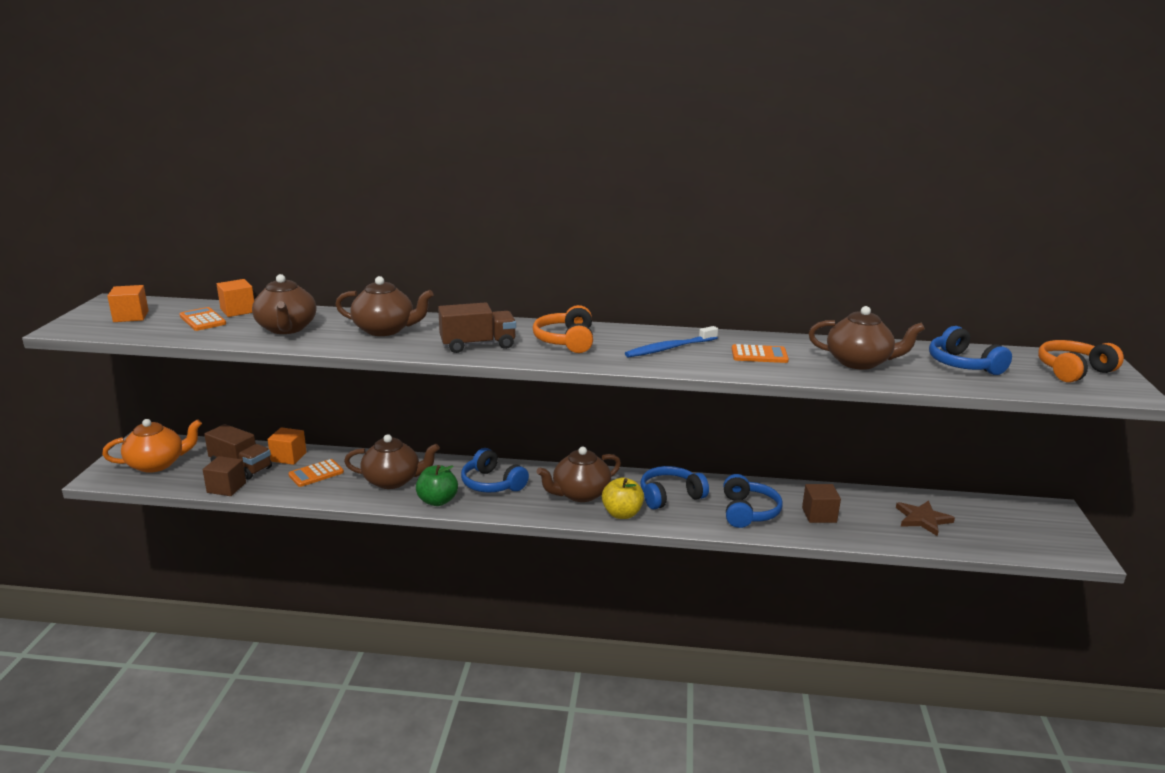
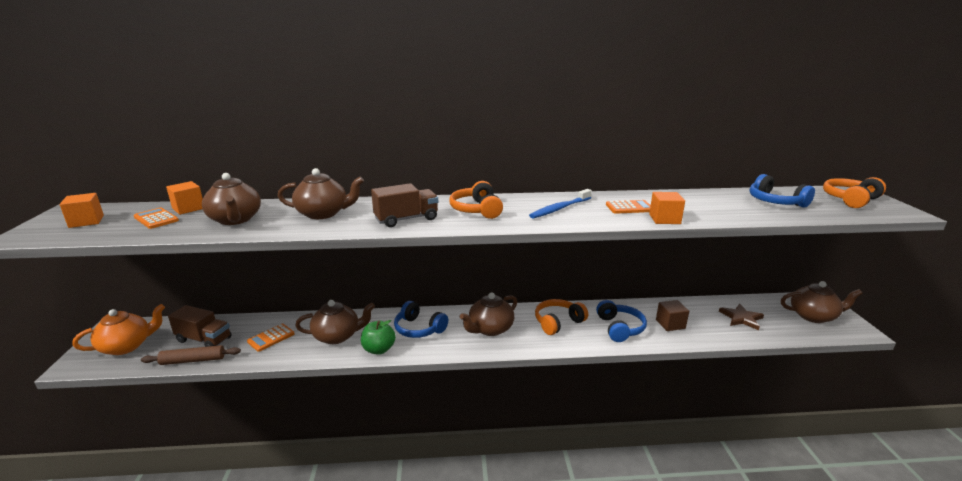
camera: 10 degrees left, 0 degrees up
(226, 487) = (193, 360): brown cube -> brown rolling pin
(288, 457) = (245, 326): orange cube -> orange cube (664, 219)
(622, 514) = (528, 342): yellow apple -> none
(670, 496) = (558, 322): blue headphones -> orange headphones
(859, 362) = (704, 207): brown teapot -> brown teapot (813, 316)

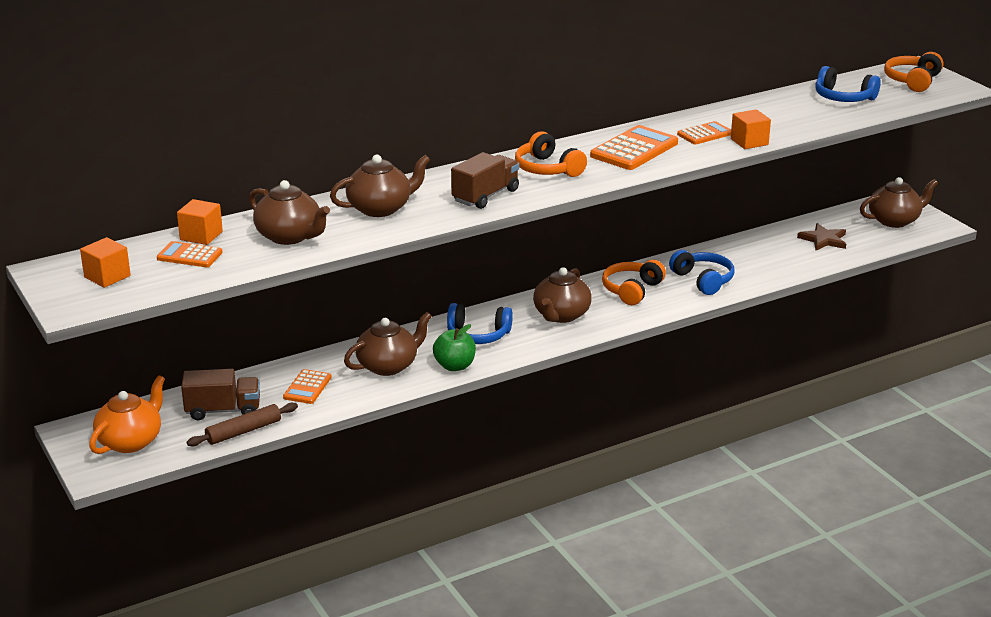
camera: 25 degrees left, 5 degrees up
(559, 208) = (634, 149): blue toothbrush -> orange calculator
(670, 324) = (754, 263): brown cube -> none

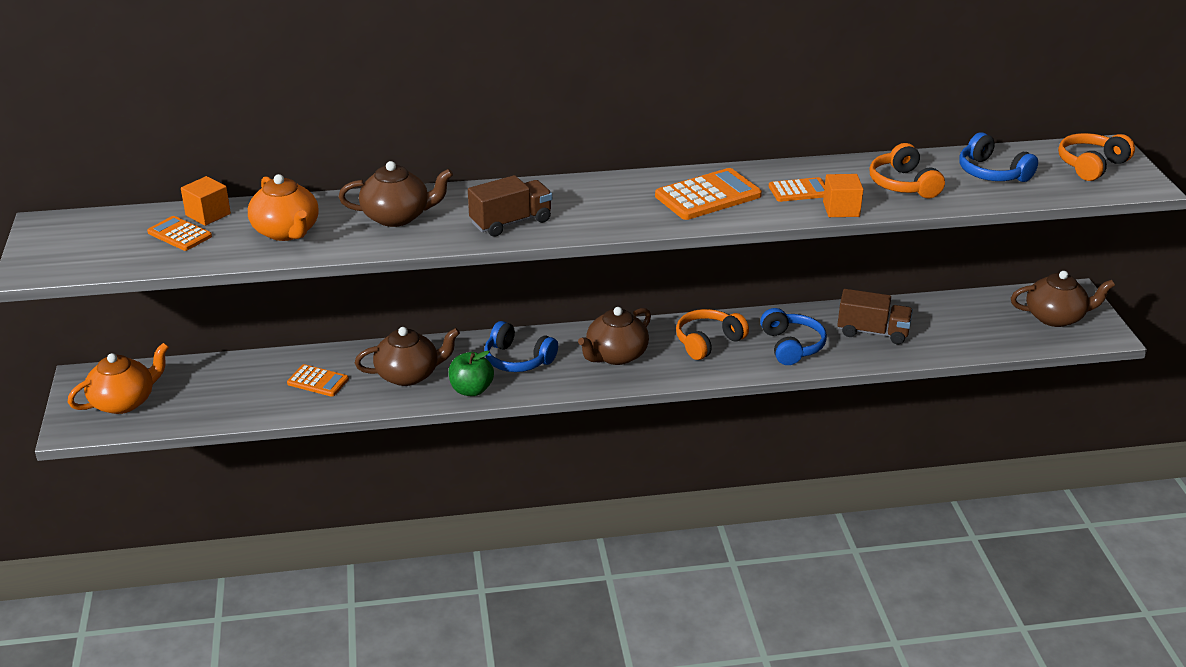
camera: 20 degrees right, 5 degrees up
(107, 276) = (90, 242): orange cube -> none
(223, 410) = (226, 388): brown truck -> brown truck (872, 332)
(243, 431) = (228, 415): brown rolling pin -> none
(290, 236) = (286, 232): brown teapot -> orange teapot
(307, 387) = (318, 381): orange calculator -> orange calculator turned 105 degrees counterclockwise
(547, 169) = (599, 202): orange headphones -> orange headphones (903, 184)
(823, 240) = (957, 325): brown star -> none

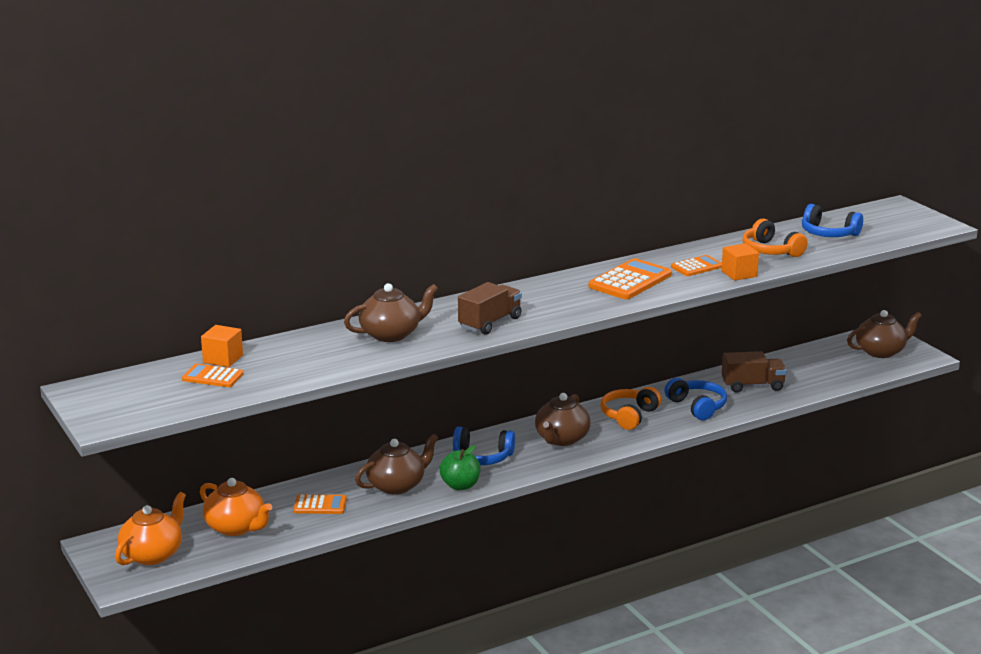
camera: 20 degrees left, 10 degrees down
(286, 232) = (306, 359): orange teapot -> orange teapot (236, 527)
(1091, 165) = (894, 218): orange headphones -> none

